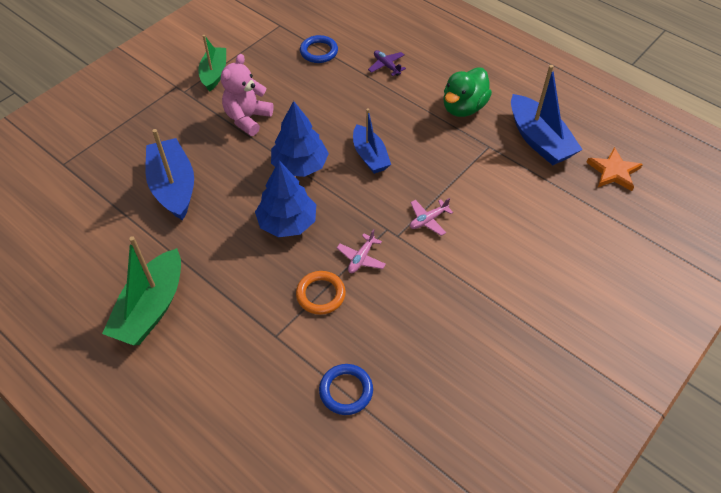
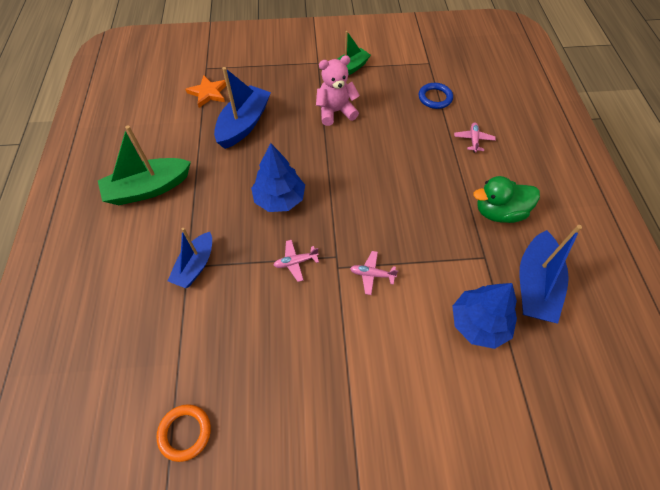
camera: 45 degrees right, 5 degrees up
(300, 165) = (331, 167): blue tree -> blue tree (479, 323)
(320, 294) = (243, 264): orange ring -> orange ring (185, 433)
(346, 391) = (181, 343): blue ring -> none
(370, 156) = (385, 196): blue boat -> blue boat (195, 266)
(386, 66) = (473, 140): purple plane -> pink plane
(613, 172) = (575, 366): orange star -> orange star (208, 93)

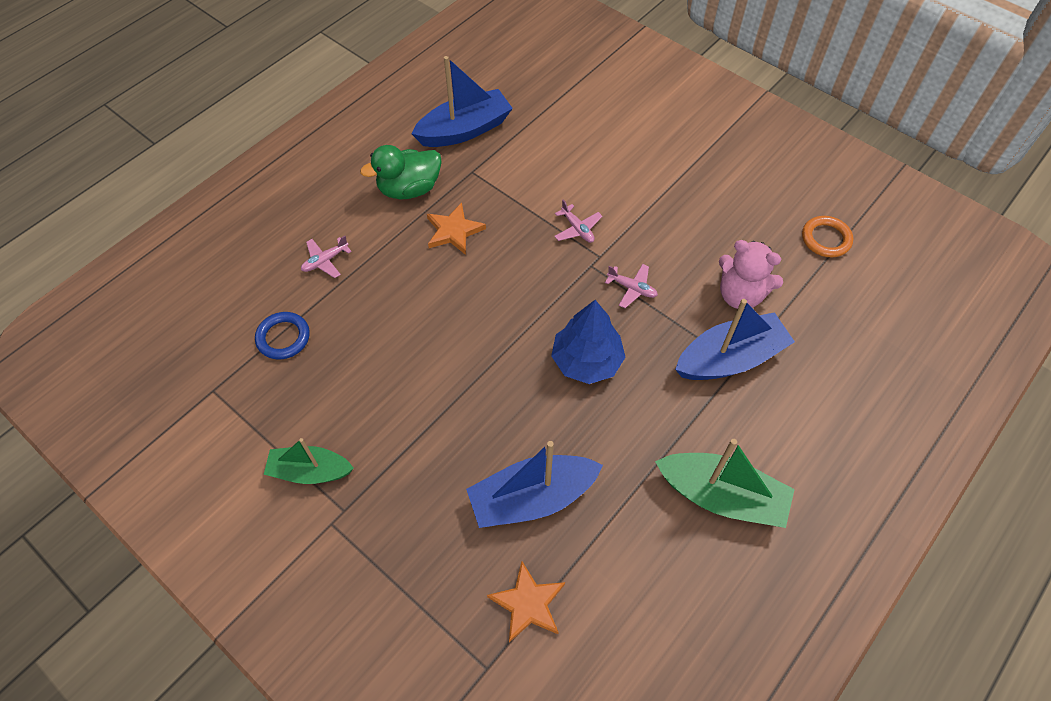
camera: 135 degrees left, 0 degrees up
(195, 266) = (730, 359): blue boat -> blue boat, size x1.53
(335, 112) = (409, 418): pink teddy bear -> pink teddy bear (740, 295)
(438, 209) = (453, 231): none -> orange star
(479, 323) = (539, 142): blue tree -> none
(499, 212) = (409, 189): green duck -> green duck turned 120 degrees clockwise

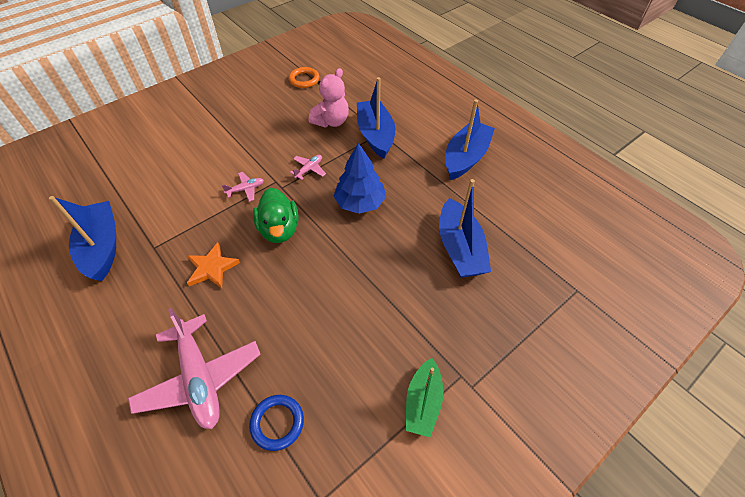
camera: 80 degrees left, 5 degrees down
(325, 261) = (200, 378): pink plane -> pink plane, size x2.27
(409, 189) = (148, 297): green duck -> green duck (279, 229)
(528, 604) = (533, 261): orange star -> none
(721, 496) = (466, 157): green boat -> blue boat

